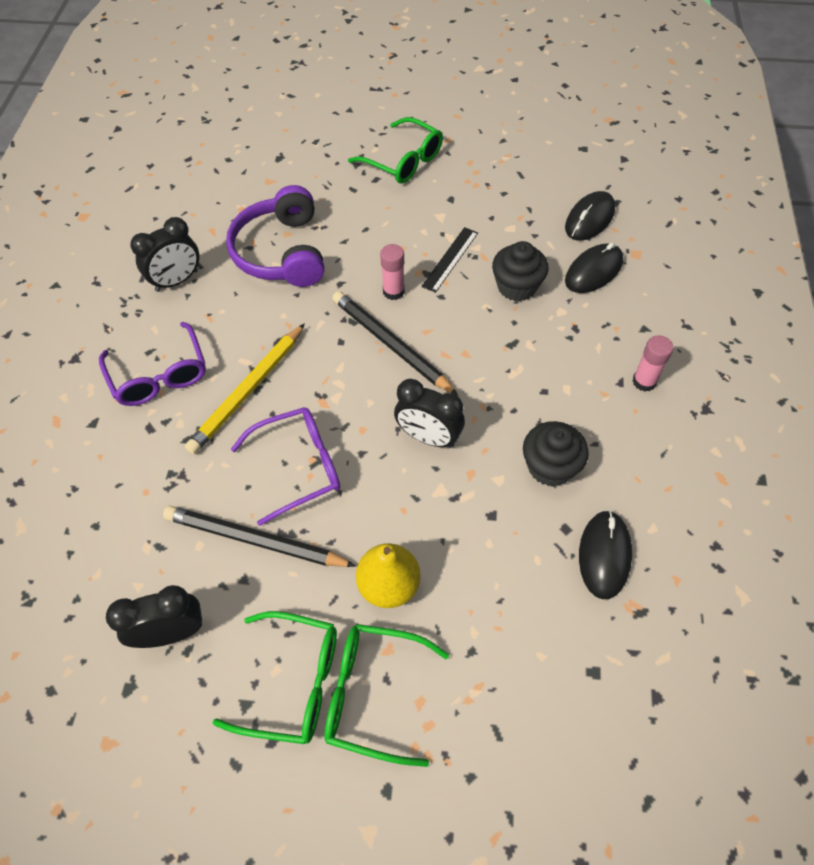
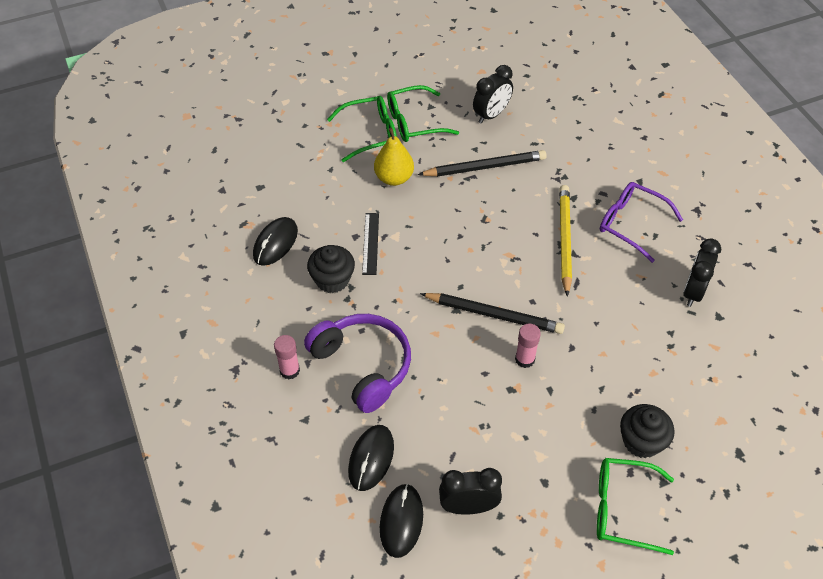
camera: 150 degrees right, 5 degrees down
(281, 252) = (641, 353): purple headphones -> purple headphones (363, 366)
(299, 467) = (492, 212): purple glasses -> none
(428, 437) = (423, 263): black clock -> black clock (468, 506)
(450, 259) = (500, 412): black ruler -> black ruler (370, 243)
(517, 286) = (429, 411): black cupcake -> black cupcake (641, 441)
(604, 555) = (275, 243): black mouse -> black mouse turned 45 degrees clockwise

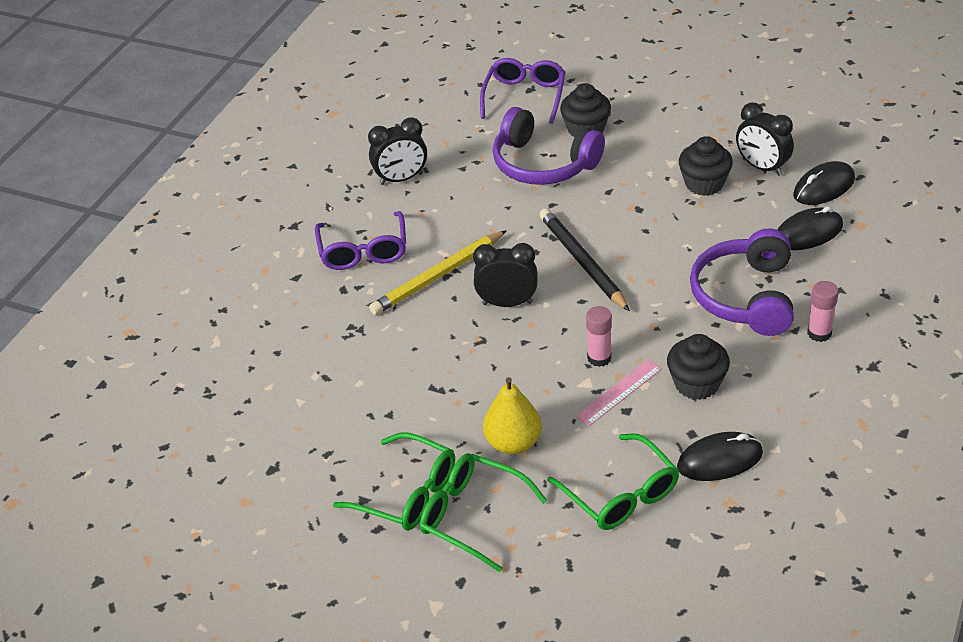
camera: 130 degrees left, 10 degrees down
(370, 243) = (619, 392): black ruler -> pink ruler
(485, 167) = (408, 388): black pencil -> none
(491, 115) = (318, 439): black clock -> black clock (507, 303)
(492, 452) = (704, 184): none -> black cupcake
(525, 359) = (600, 219): pink glue stick -> pink glue stick (599, 358)
(622, 509) = (652, 109): green glasses -> green glasses (621, 494)
(624, 379) = (543, 164): none -> purple headphones
(731, 441) = (525, 96): none -> purple glasses

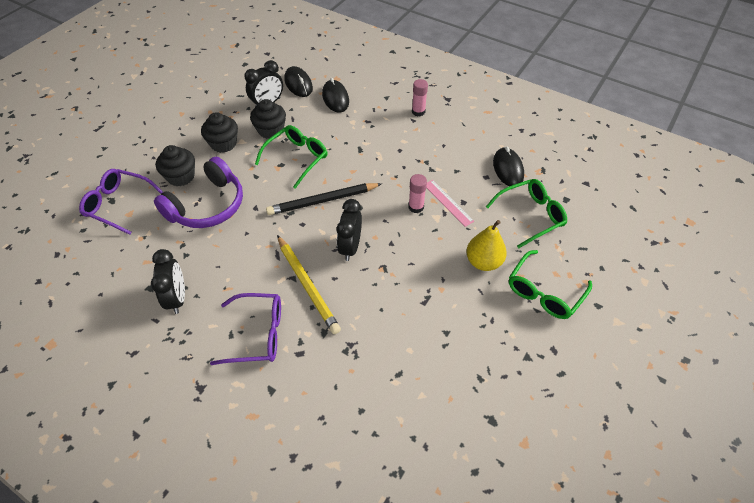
camera: 85 degrees left, 10 degrees up
(407, 493) = (523, 328): green glasses -> green glasses (297, 158)
(696, 384) = (447, 167): black cupcake -> black cupcake (223, 144)
(745, 296) = (380, 133): purple headphones -> none

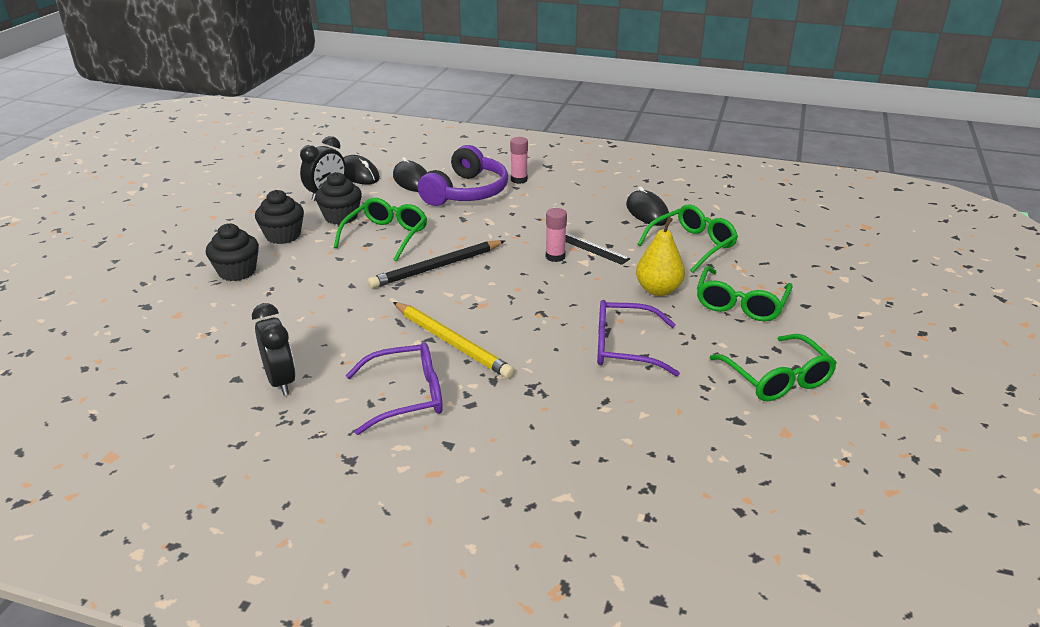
camera: 15 degrees left, 20 degrees down
(118, 204) = (158, 308): purple glasses -> purple glasses (624, 348)
(207, 206) = (285, 292): purple headphones -> purple headphones (466, 192)
(350, 247) = (491, 301): black clock -> none
(448, 202) = (591, 248): pink ruler -> black ruler
(541, 383) = (777, 379): none -> green glasses

